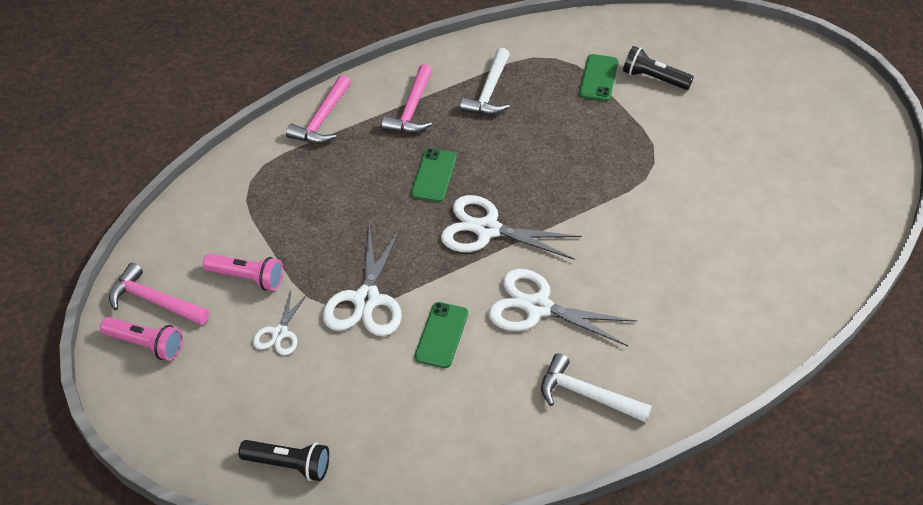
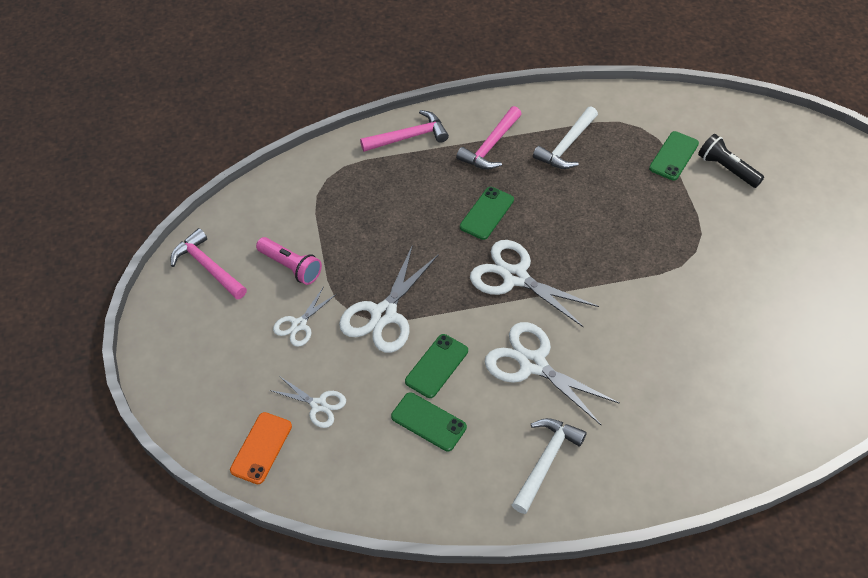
camera: 20 degrees right, 5 degrees up
(146, 345) = (186, 304): pink flashlight -> none
(289, 465) = (261, 448): black flashlight -> orange phone
(322, 120) = (409, 137): pink hammer -> pink hammer turned 150 degrees counterclockwise
(333, 406) = (318, 405): none -> white scissors
(455, 391) = (428, 422): none -> green phone
(587, 395) = (546, 461): white hammer -> white hammer turned 75 degrees clockwise

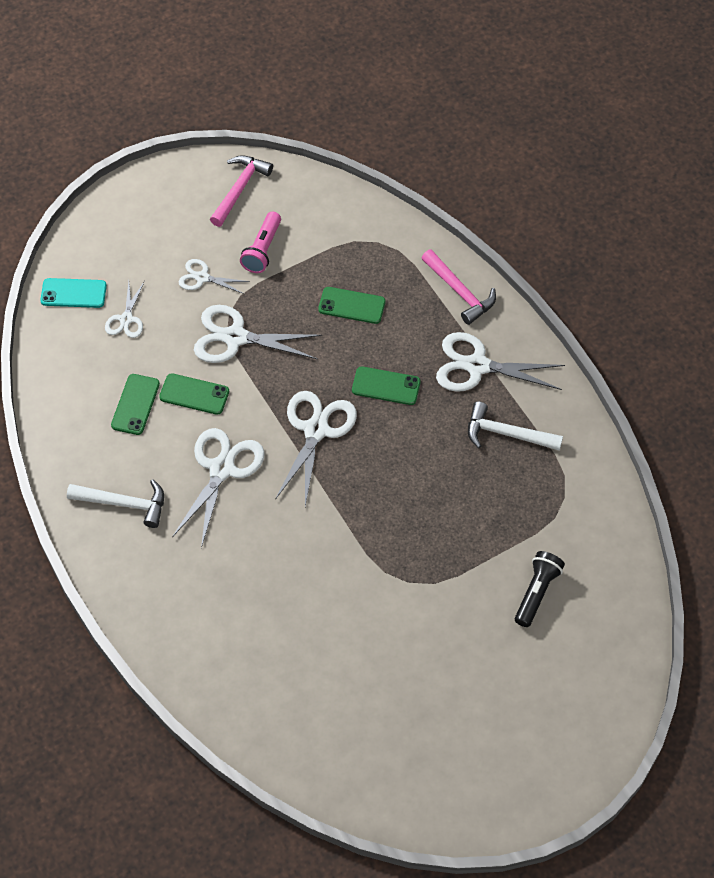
camera: 70 degrees right, 5 degrees up
(261, 448) = (73, 293): orange phone -> turquoise phone
(490, 146) = (477, 366): pink hammer -> white scissors
(674, 156) = (534, 537): green phone -> green phone (351, 306)

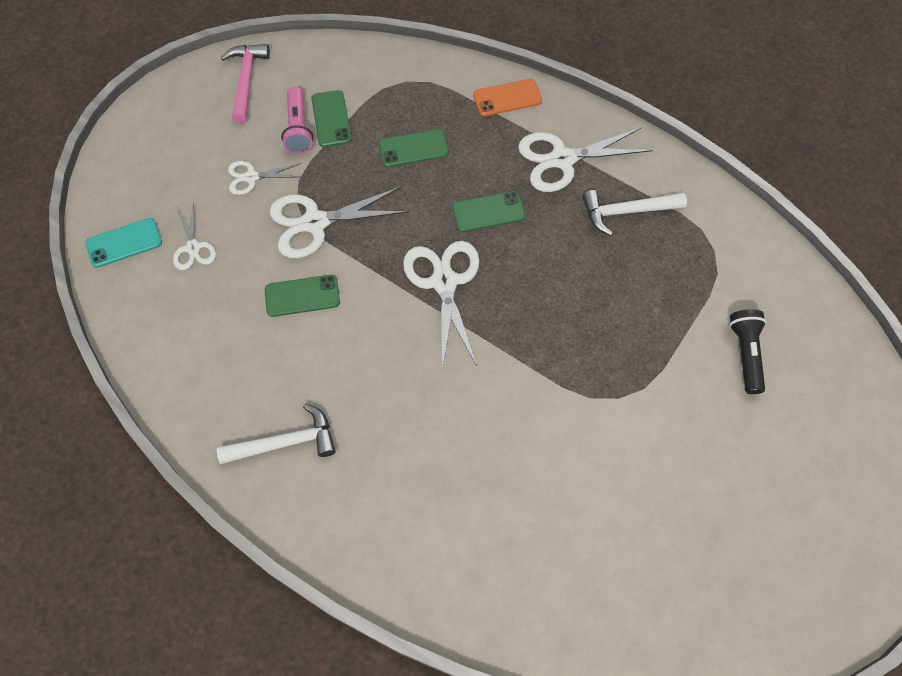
camera: 25 degrees left, 5 degrees up
(135, 404) = (246, 331): green phone -> green phone (331, 119)
(222, 469) = (370, 361): white scissors -> none
(459, 292) = (507, 98): pink hammer -> orange phone

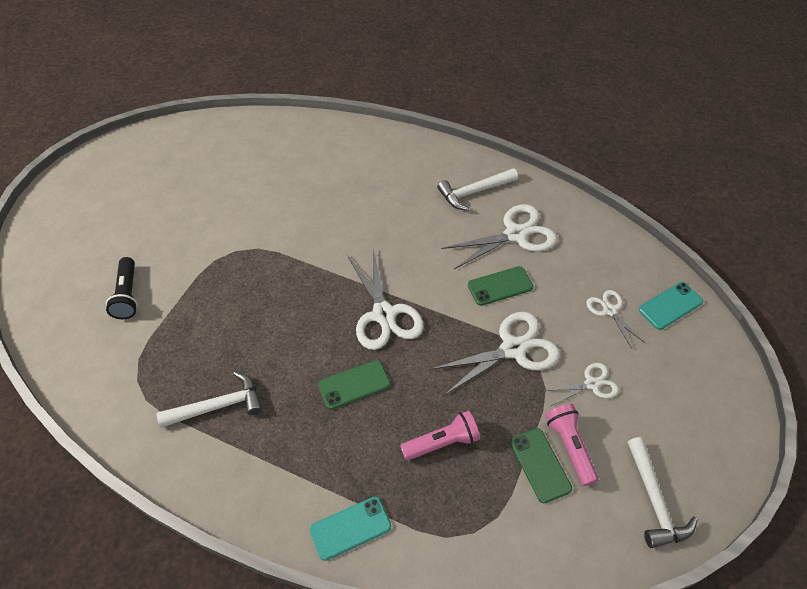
camera: 170 degrees right, 10 degrees down
(246, 80) = (654, 500): pink hammer -> white hammer
(413, 148) = (442, 442): green phone -> pink flashlight
(507, 98) = (350, 528): orange phone -> turquoise phone
(562, 159) = (283, 455): white scissors -> white scissors (515, 234)

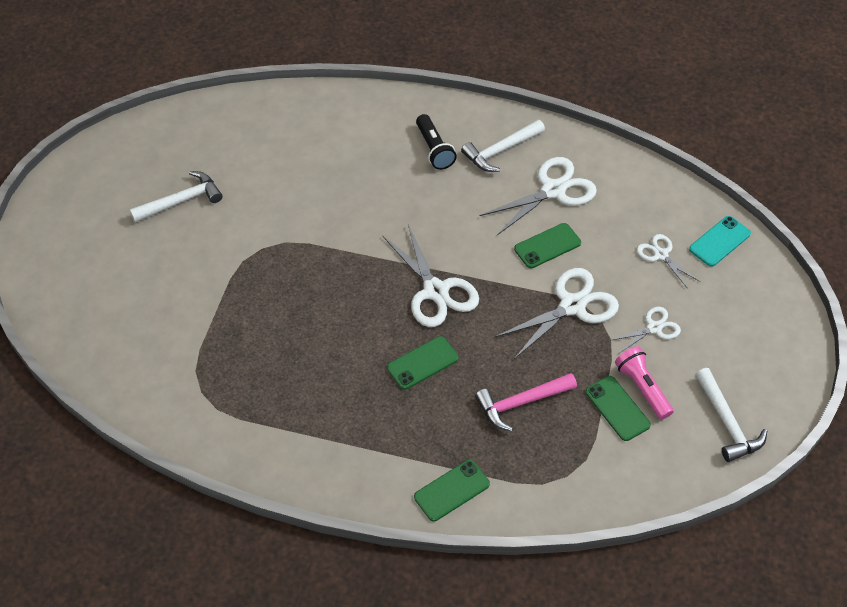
camera: 10 degrees left, 0 degrees up
(127, 295) = (162, 310): black flashlight -> black flashlight (434, 149)
(218, 406) = (292, 403): white hammer -> white hammer (181, 201)
(350, 528) = (451, 490): turquoise phone -> green phone
(442, 442) = (521, 403): pink flashlight -> pink hammer

